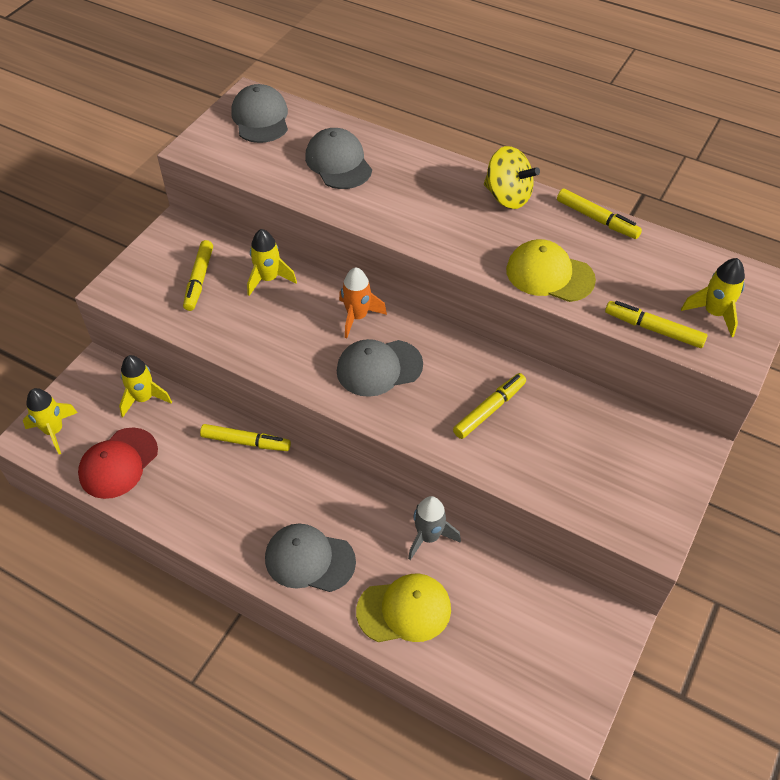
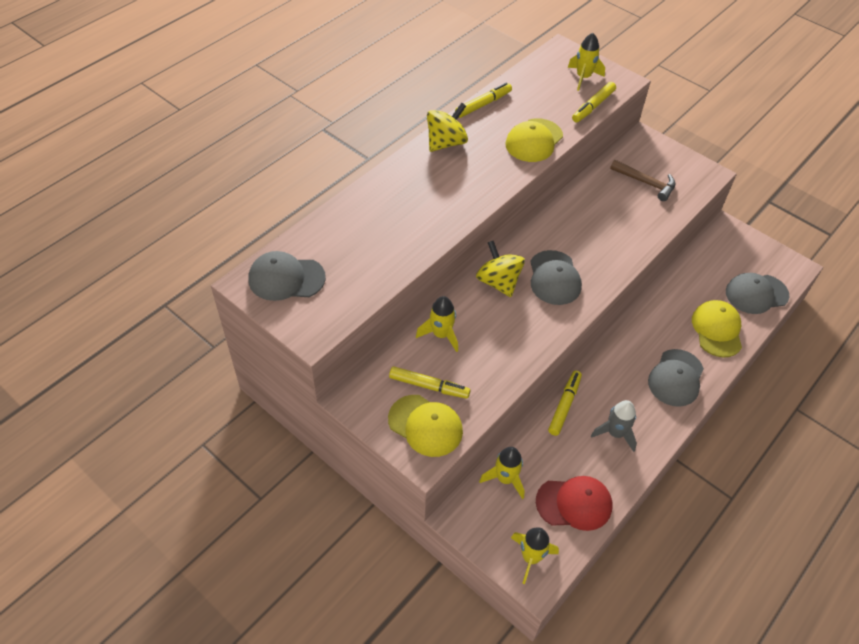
camera: 80 degrees left, 0 degrees up
(118, 463) = (574, 503): red cap -> red cap turned 45 degrees counterclockwise
(150, 284) = (425, 425): none -> yellow cap
(338, 163) = (371, 233): grey cap -> grey cap (756, 294)
(357, 316) = (498, 282): orange rocket -> yellow spinning top
(428, 537) = (661, 305): grey rocket -> grey rocket (615, 433)
(489, 410) = (602, 225): yellow marker -> none
(595, 456) = (646, 183): none -> brown hammer

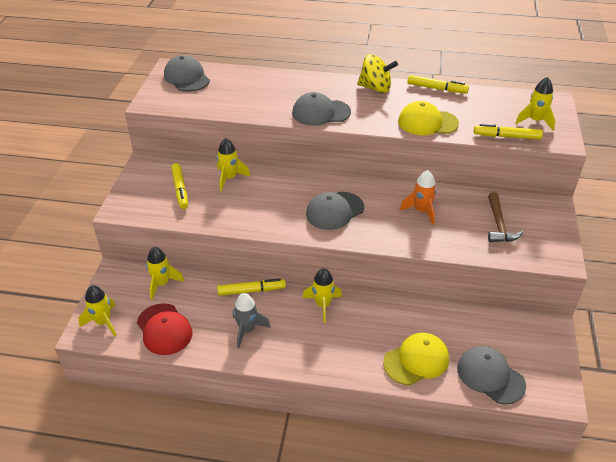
camera: 60 degrees right, 10 degrees down
(425, 425) = (146, 200): yellow cap -> none
(498, 282) = (303, 185): yellow spinning top -> none
(596, 220) = (421, 211): none -> orange rocket
(617, 360) = (322, 305): none -> yellow rocket
(676, 378) = (335, 349): grey cap -> grey cap (321, 112)

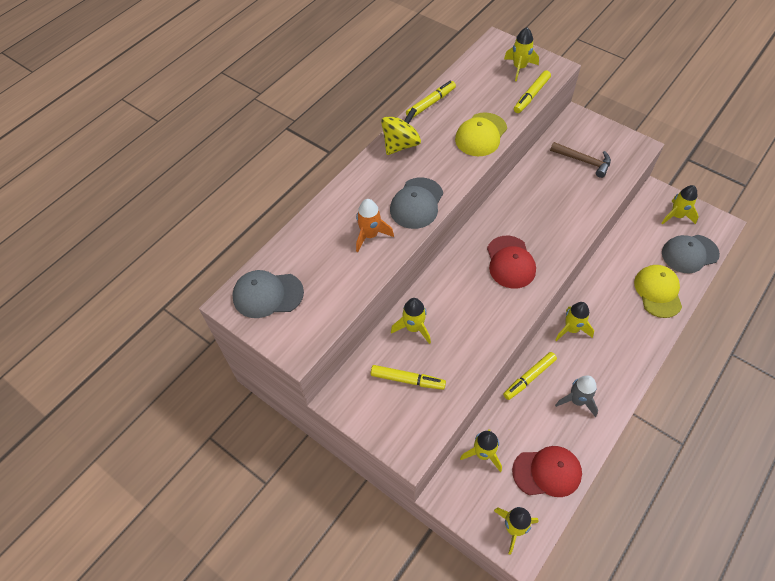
camera: 60 degrees left, 15 degrees up
(251, 291) = (529, 378): yellow marker -> yellow marker turned 150 degrees counterclockwise
(334, 211) = (510, 262): grey cap -> red cap
(421, 211) = (542, 201): orange rocket -> orange rocket (370, 235)
(534, 352) = (676, 216): none -> yellow rocket

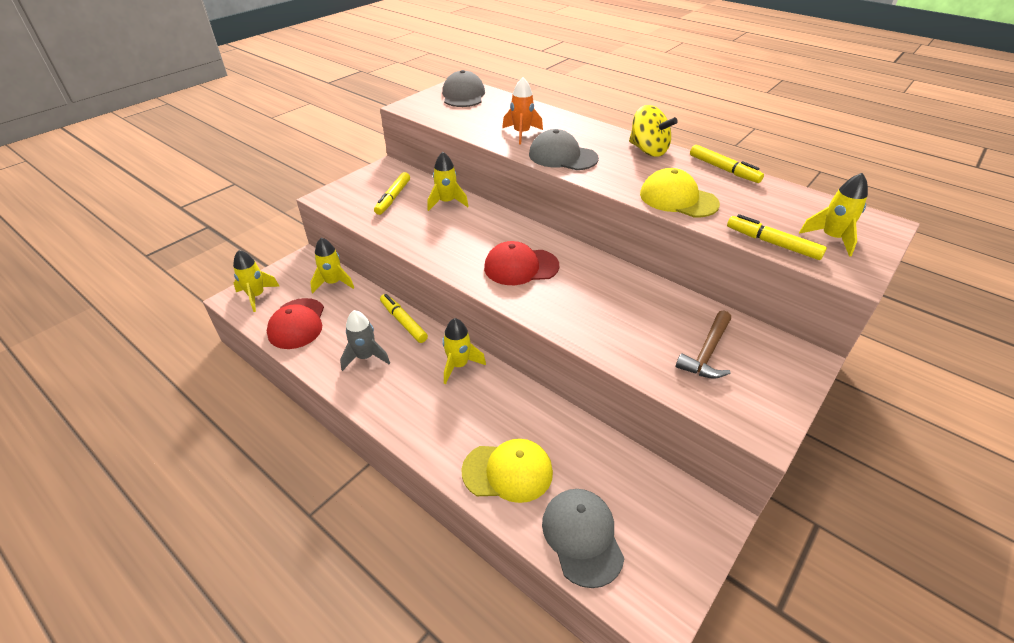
camera: 90 degrees right, 15 degrees down
(676, 216) = (666, 536): yellow rocket -> none

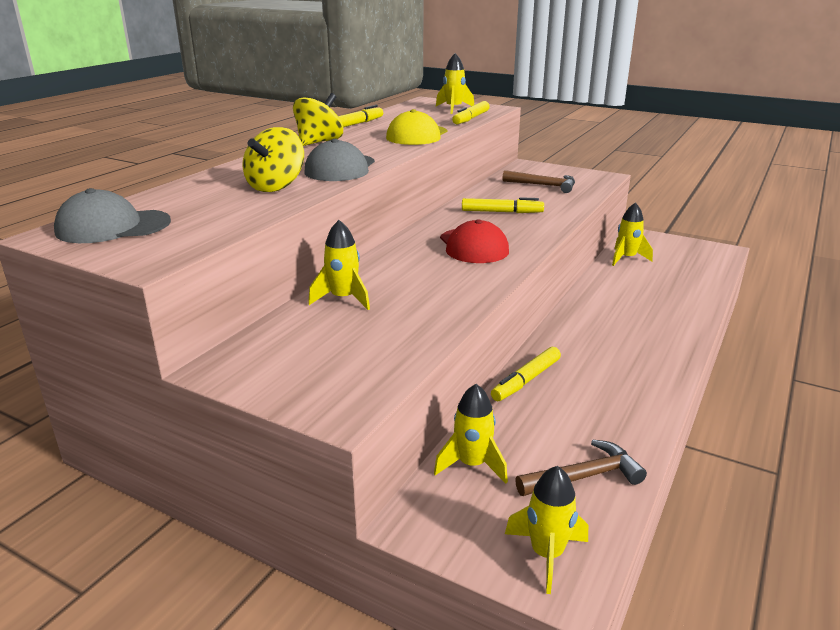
camera: 100 degrees left, 15 degrees down
(297, 323) = (584, 476): red cap -> brown hammer
(365, 357) = (604, 396): grey rocket -> none
(393, 198) = (335, 342): yellow marker -> yellow marker (502, 212)
(458, 365) = (572, 334): yellow rocket -> yellow rocket (626, 258)
(508, 472) = (673, 299): yellow cap -> none
(521, 133) = (276, 186): orange rocket -> yellow spinning top
(582, 537) = (696, 270): grey cap -> none

